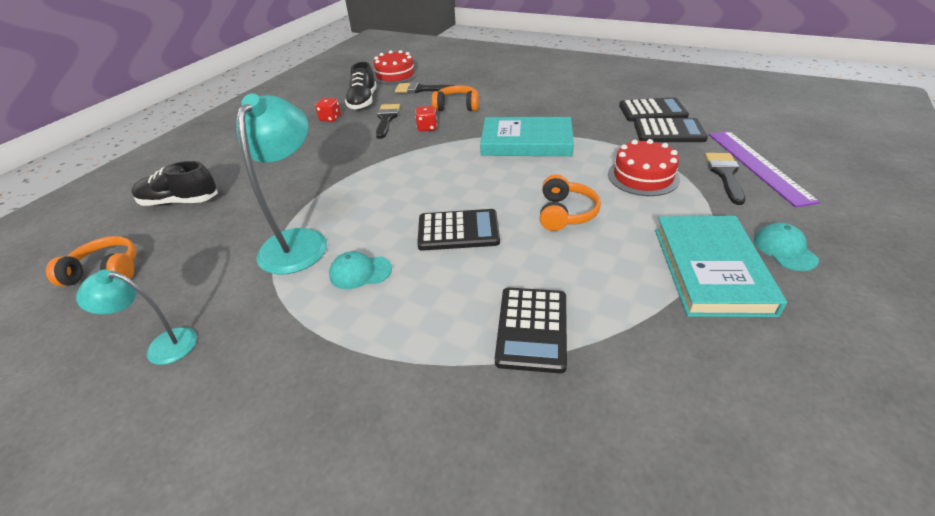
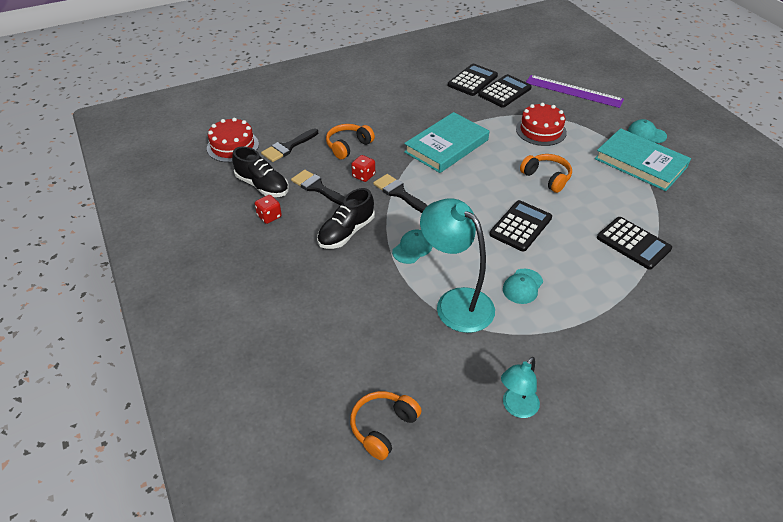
camera: 55 degrees left, 5 degrees up
(180, 202) = (312, 356): black shoe -> black shoe (346, 232)
(355, 188) = (412, 248): none -> turquoise cap
(725, 174) = (570, 106): black brush -> black brush (399, 193)

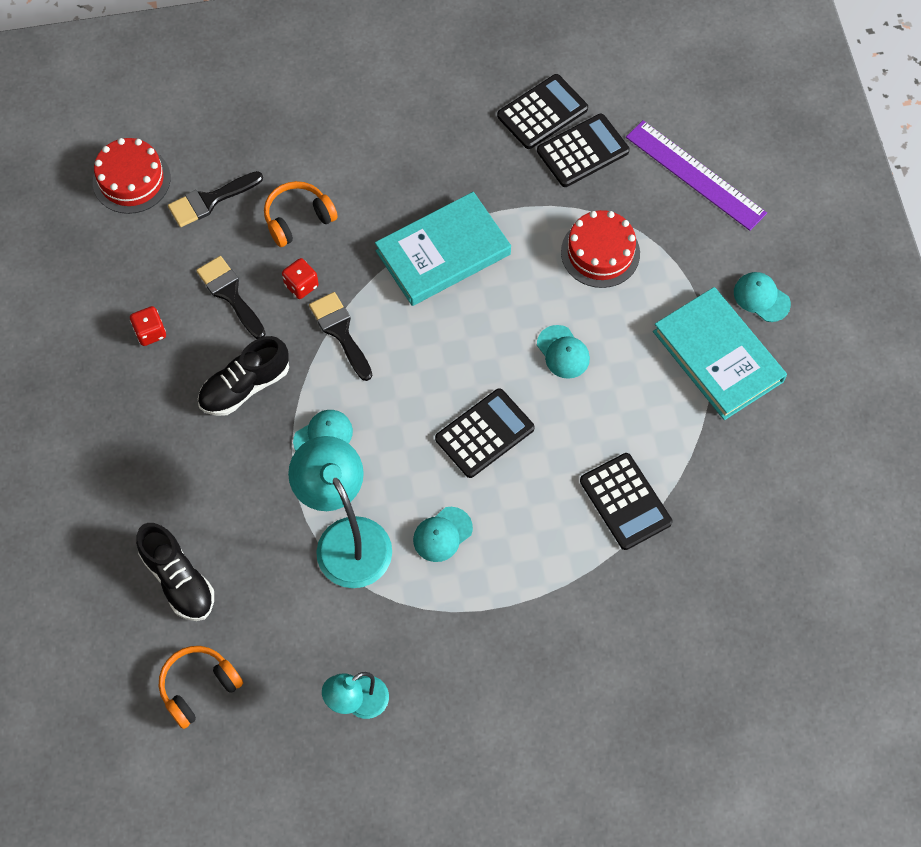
camera: 15 degrees right, 20 degrees up
(262, 186) = (155, 272): black shoe -> black shoe (178, 580)
(546, 178) = (563, 352): orange headphones -> turquoise cap

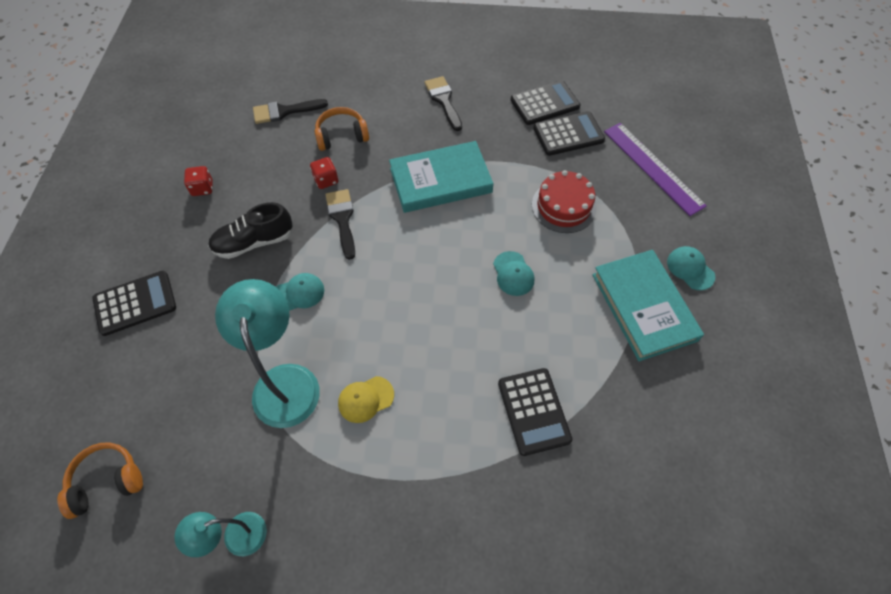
camera: 15 degrees right, 5 degrees down
(131, 180) = (236, 88): red cake -> none
(178, 580) = (135, 381): black shoe -> none
(230, 294) = (271, 175): black brush -> black brush (443, 100)
(442, 534) = (365, 399): turquoise cap -> yellow cap
(484, 433) = (429, 323): black calculator -> black calculator (135, 303)

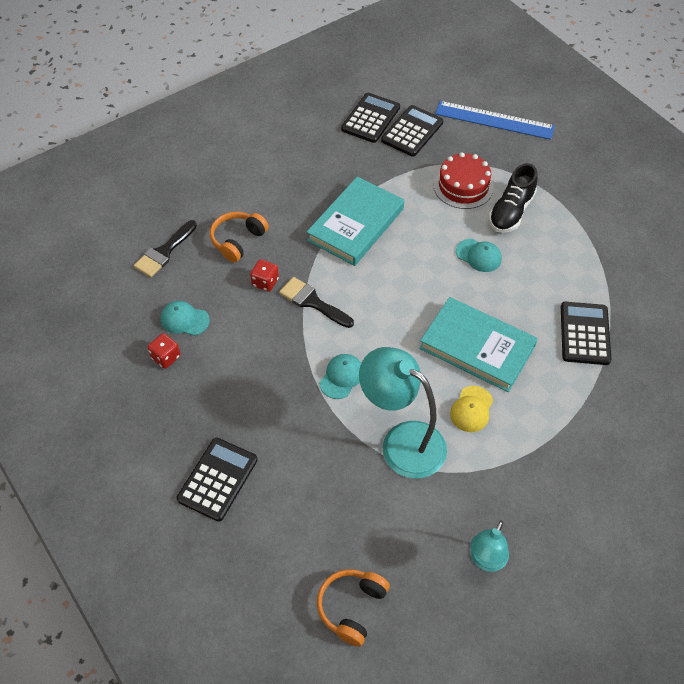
camera: 40 degrees left, 5 degrees down
(254, 242) = (261, 366): black shoe -> black shoe (511, 212)
(443, 100) = (290, 162): black brush -> none
(534, 411) = (584, 334): black calculator -> black calculator turned 120 degrees counterclockwise
(643, 307) = (582, 219): turquoise book -> turquoise book (477, 347)
(653, 167) = (494, 120): purple ruler -> blue ruler
(690, 269) = (585, 175): turquoise cap -> turquoise cap (184, 320)

